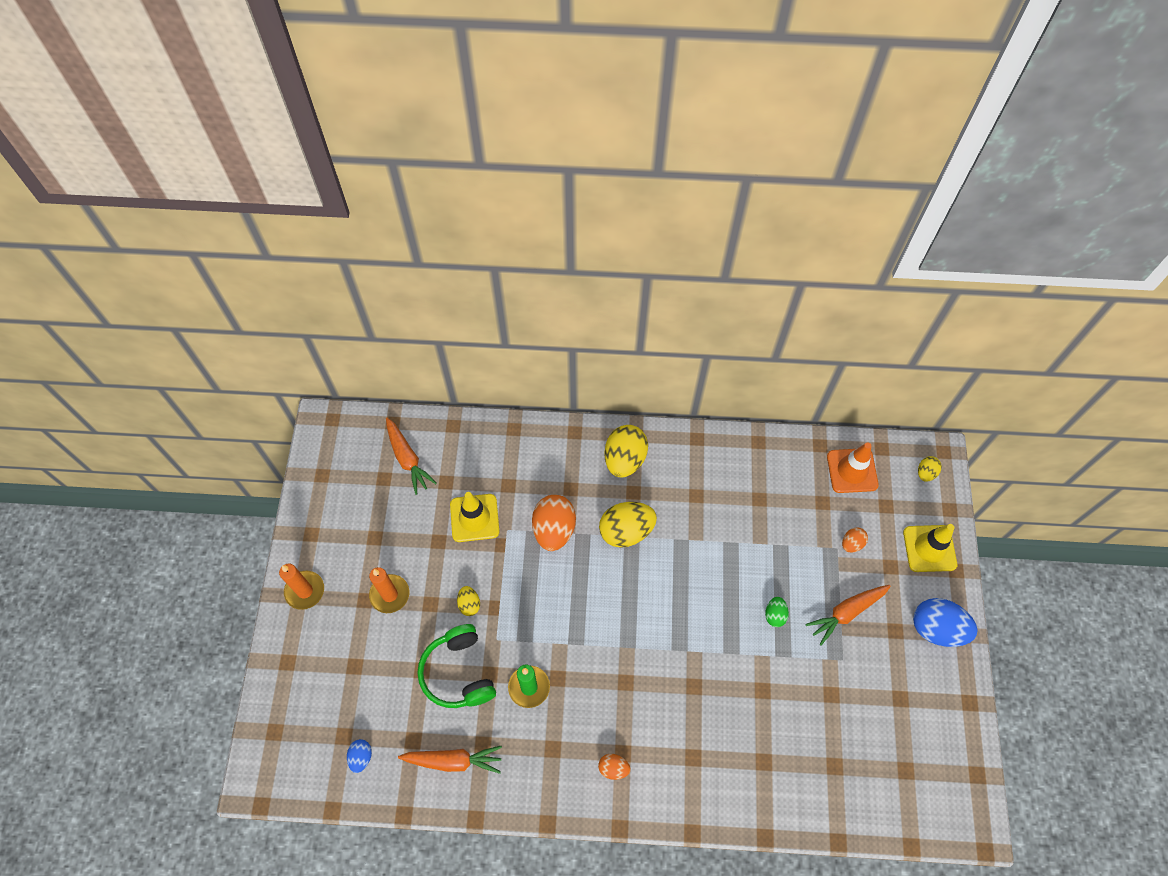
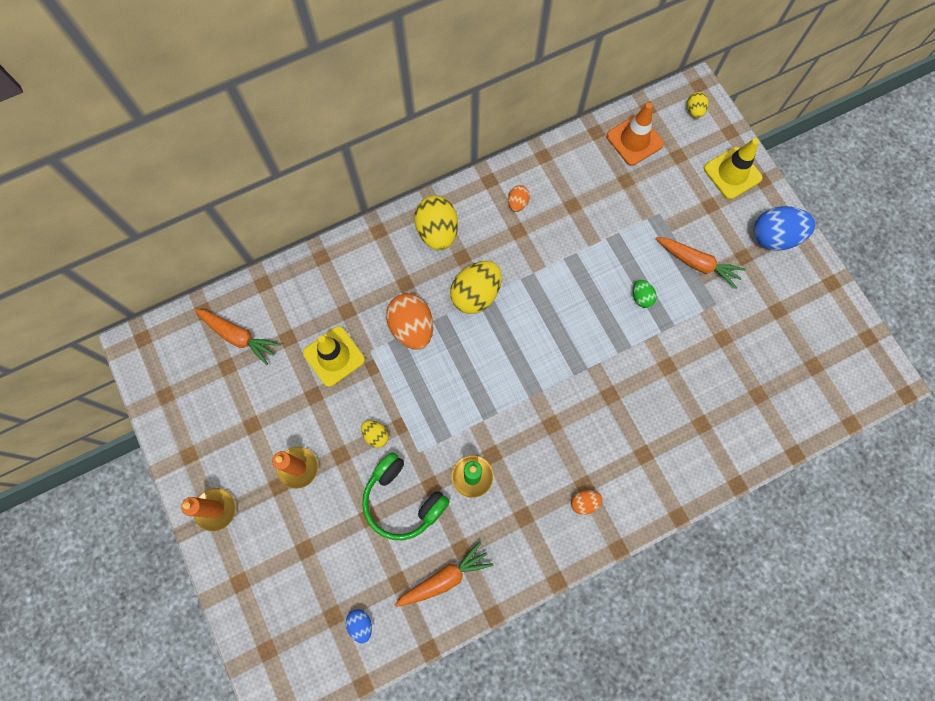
camera: 30 degrees left, 10 degrees up
(846, 613) = (697, 263): orange carrot -> orange carrot turned 90 degrees counterclockwise
(852, 543) = (669, 202): orange egg -> orange egg (517, 203)

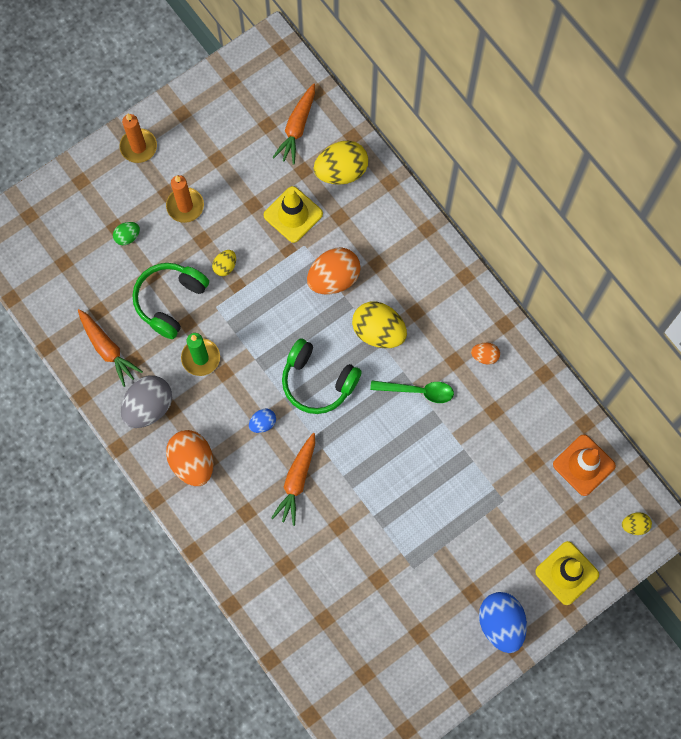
camera: 80 degrees right, 0 degrees up
(361, 624) = (60, 286): blue egg -> blue egg (263, 423)
(437, 232) = (437, 284): yellow egg -> yellow egg (341, 171)
(517, 361) = (317, 381): none -> green headphones
(517, 541) = (149, 407): none -> grey egg
(542, 269) = (418, 391): none -> green spoon
(584, 502) = (192, 462): orange egg -> orange egg, size x1.99
(641, 297) = (406, 492): green egg -> green egg (127, 237)
(697, 263) = (454, 545): orange carrot -> orange carrot (296, 481)

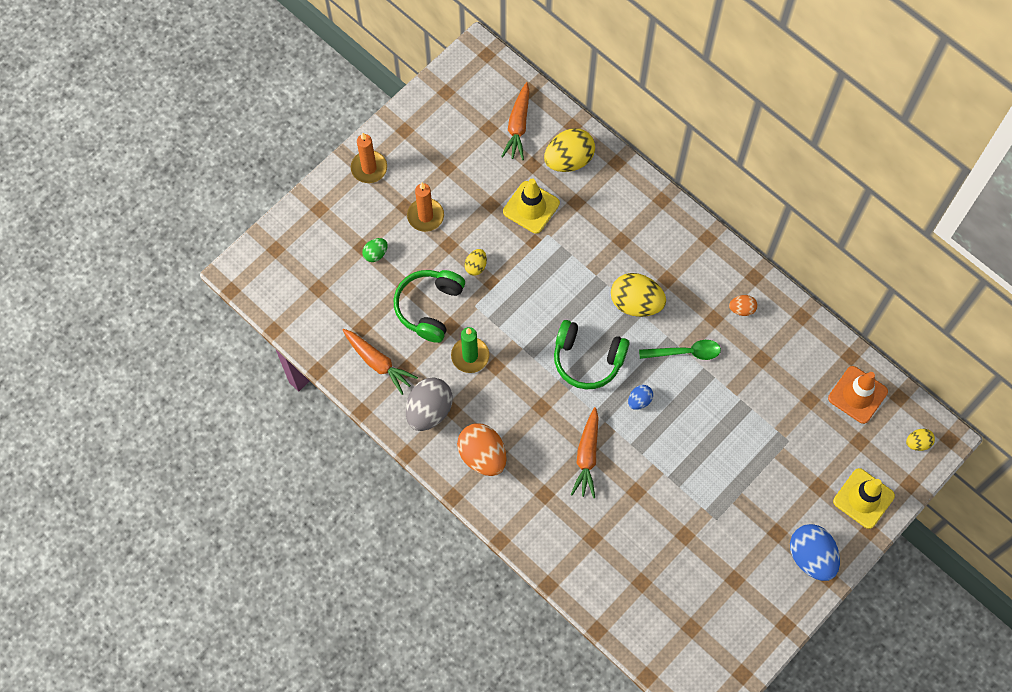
camera: 10 degrees left, 5 degrees down
(263, 423) = (543, 407): blue egg -> blue egg (639, 400)
(333, 278) = (582, 260): orange egg -> none

